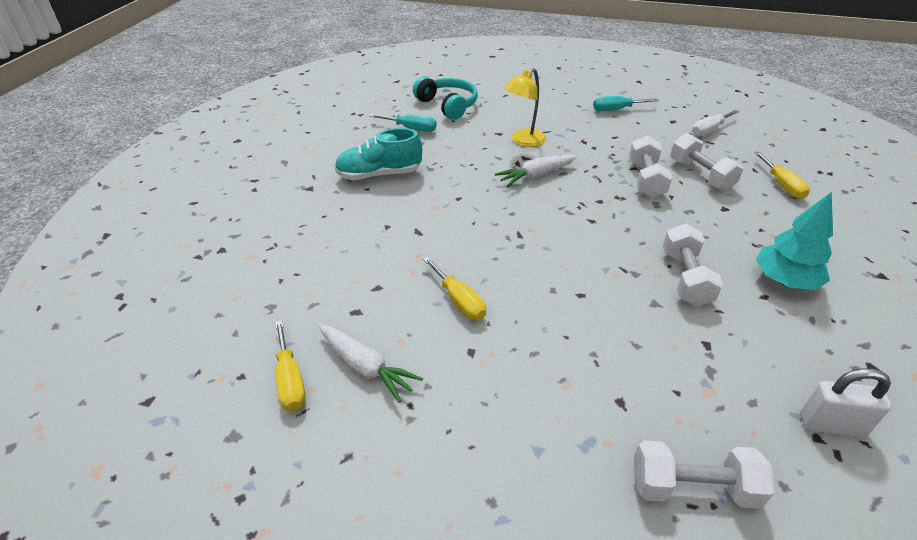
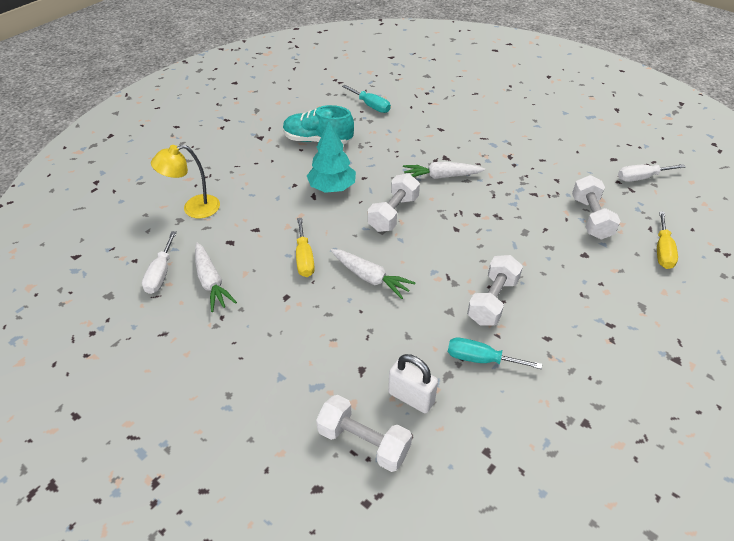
camera: 25 degrees right, 5 degrees up
(290, 380) = (161, 274): yellow screwdriver -> white screwdriver
(448, 105) = (417, 91): turquoise headphones -> none
(523, 141) = (456, 142): yellow lamp -> yellow lamp (194, 208)
(548, 297) = (370, 278): none -> white carrot
(616, 110) = (567, 133): turquoise screwdriver -> turquoise screwdriver (480, 359)
(645, 180) = (535, 207): white dumbbell -> white dumbbell (393, 213)
(784, 281) = (578, 332): turquoise tree -> turquoise tree (332, 187)
(831, 425) = (506, 448): white padlock -> white padlock (411, 397)

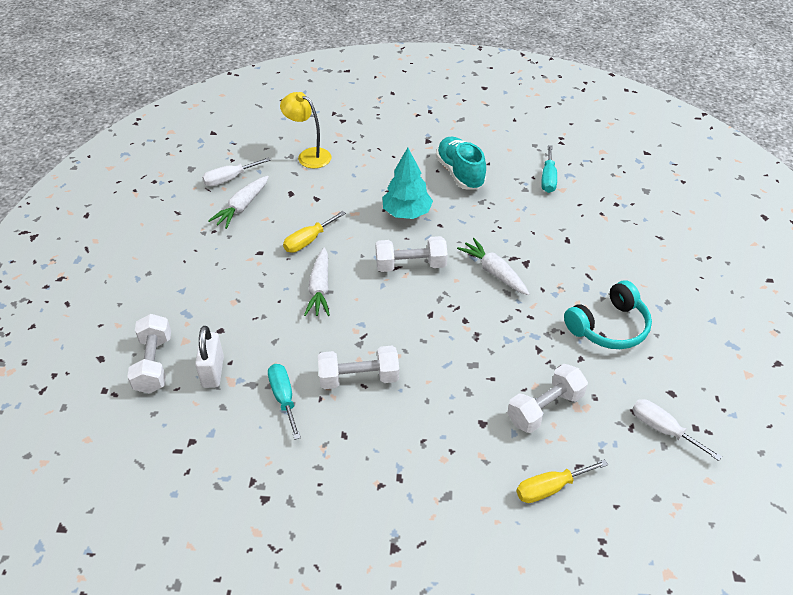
camera: 55 degrees right, 0 degrees up
(538, 154) = (609, 327): none -> turquoise headphones

